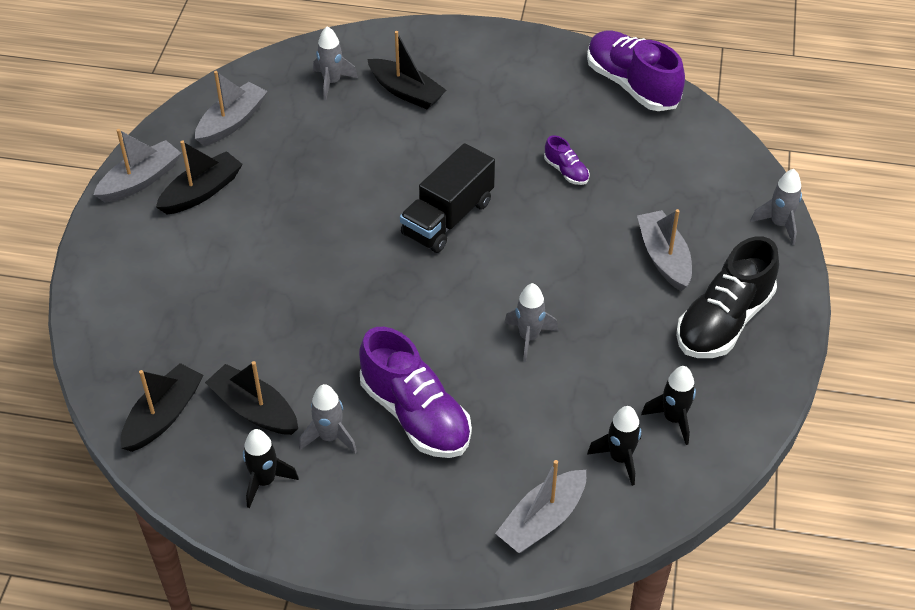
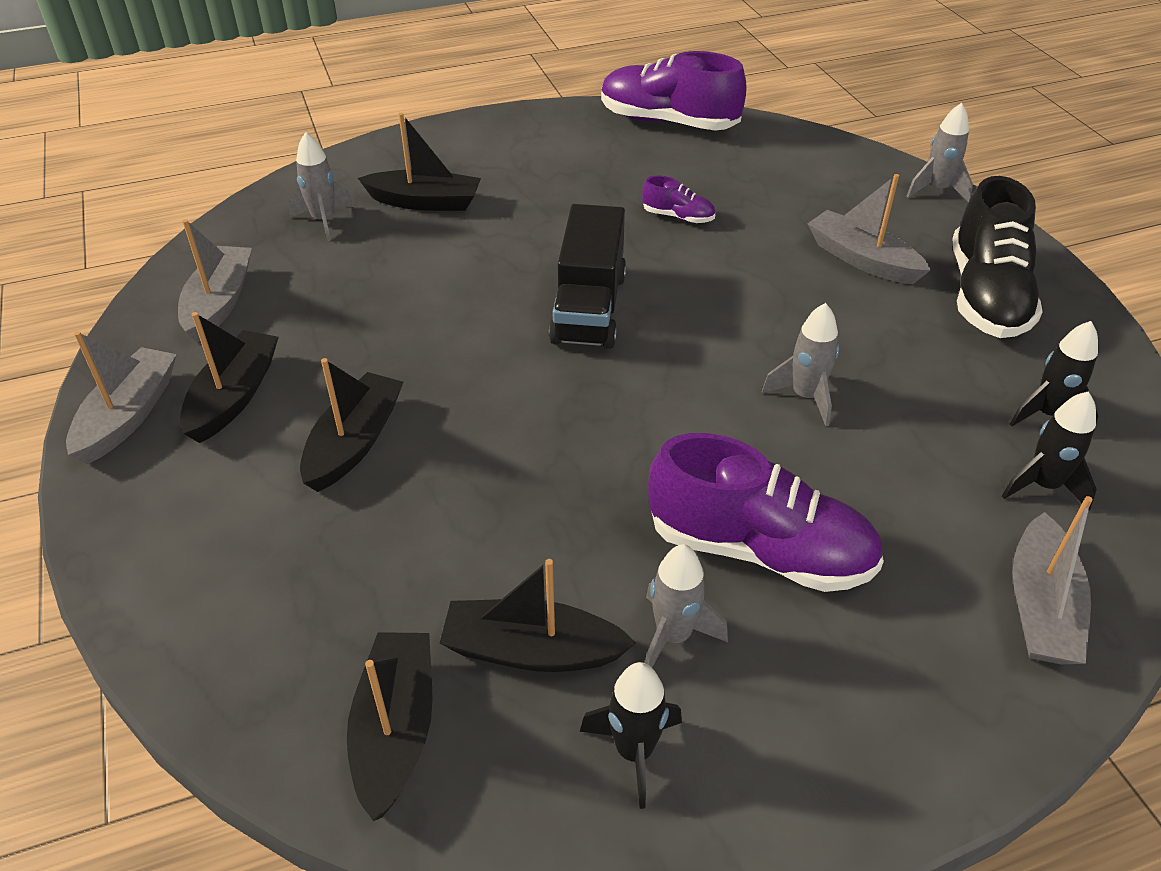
camera: 30 degrees left, 5 degrees down
(247, 250) = (355, 442): none -> black boat

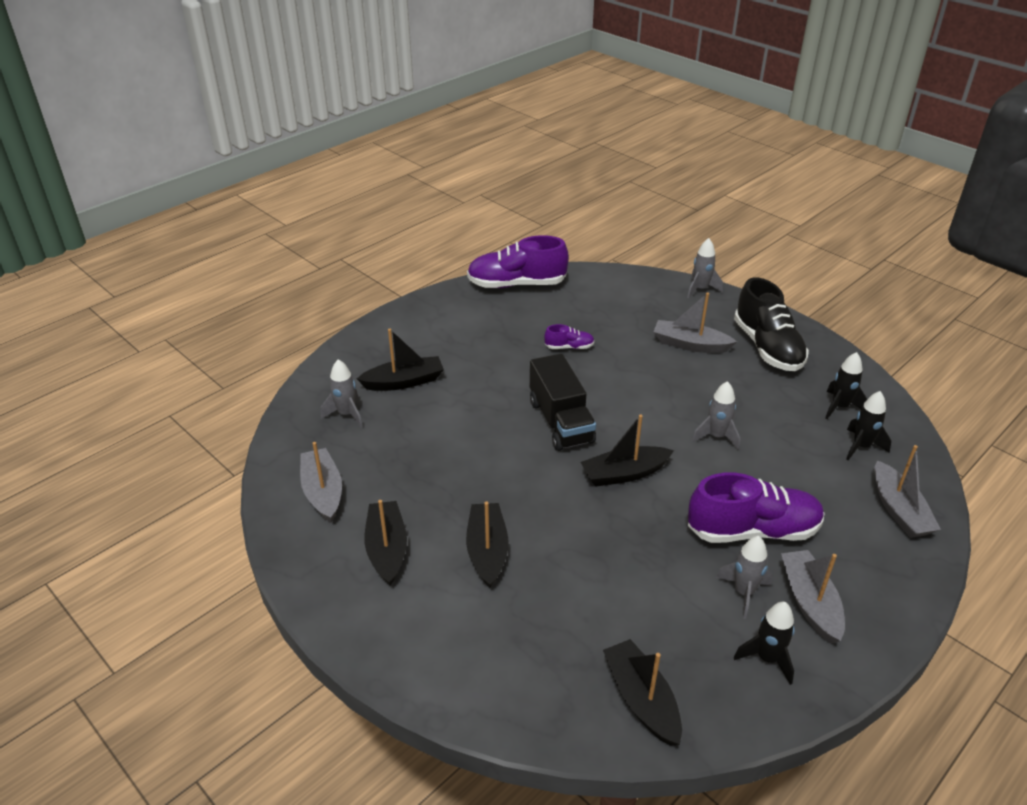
camera: 25 degrees left, 5 degrees down
(129, 415) = (327, 585): grey boat -> grey boat (810, 602)
(531, 650) = (679, 629): black boat -> black boat (624, 474)

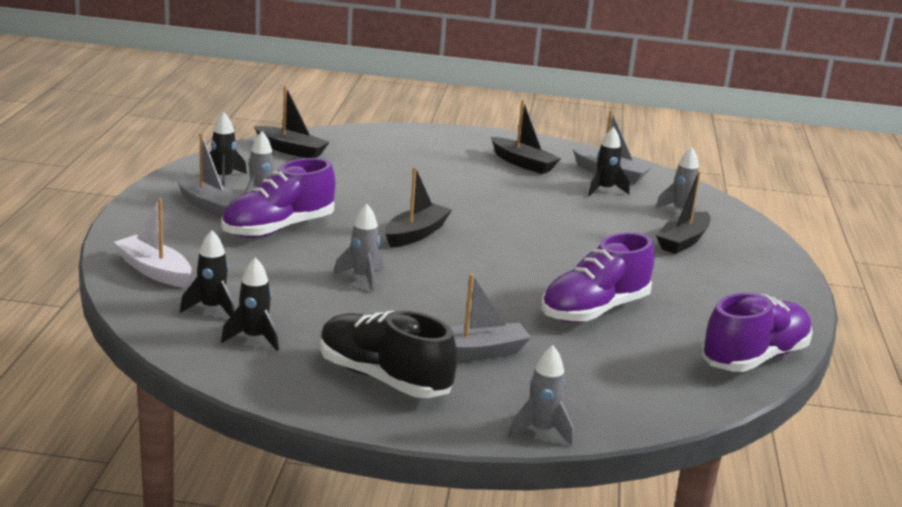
camera: 140 degrees right, 15 degrees down
(368, 469) = (604, 190): none -> black rocket
(487, 551) = (459, 177): black boat -> none
(560, 421) = (512, 251): black truck -> none
(569, 347) = (594, 310): purple shoe -> purple shoe, size x2.19
(899, 510) = (154, 271): grey boat -> white boat

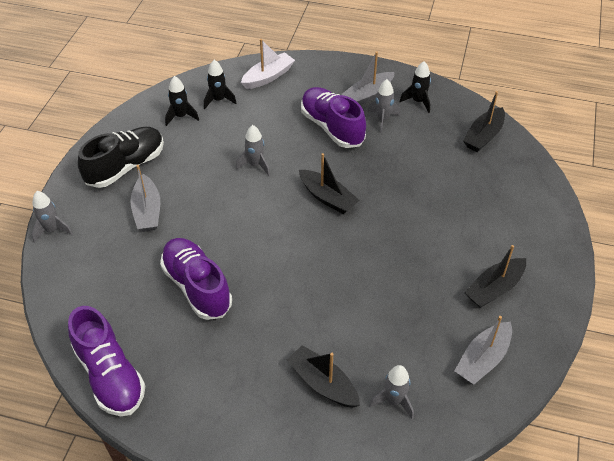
camera: 100 degrees right, 25 degrees up
(604, 190) = (439, 344): black rocket -> none

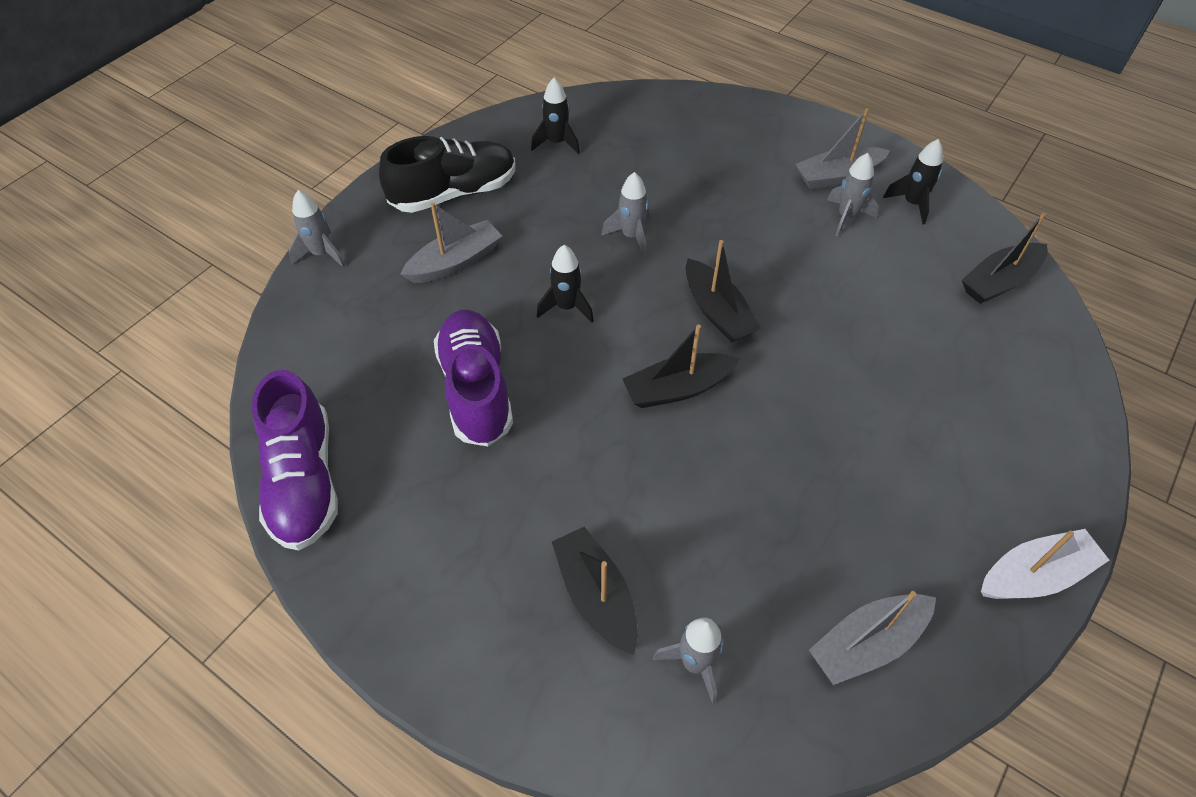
camera: 20 degrees right, 5 degrees up
(147, 211) = (455, 262): grey boat -> grey boat turned 135 degrees counterclockwise
(218, 100) = (617, 132): black rocket -> black rocket (566, 307)
(268, 77) = (701, 116): white boat -> white boat (1034, 575)
(332, 127) = (765, 210): purple shoe -> none
(494, 289) = (929, 531): black boat -> black boat (677, 389)

